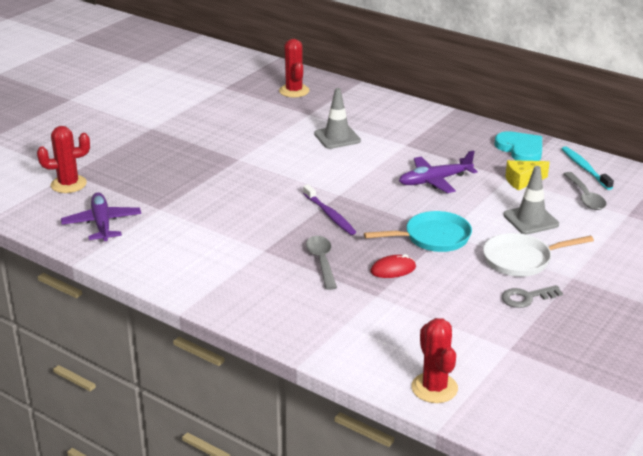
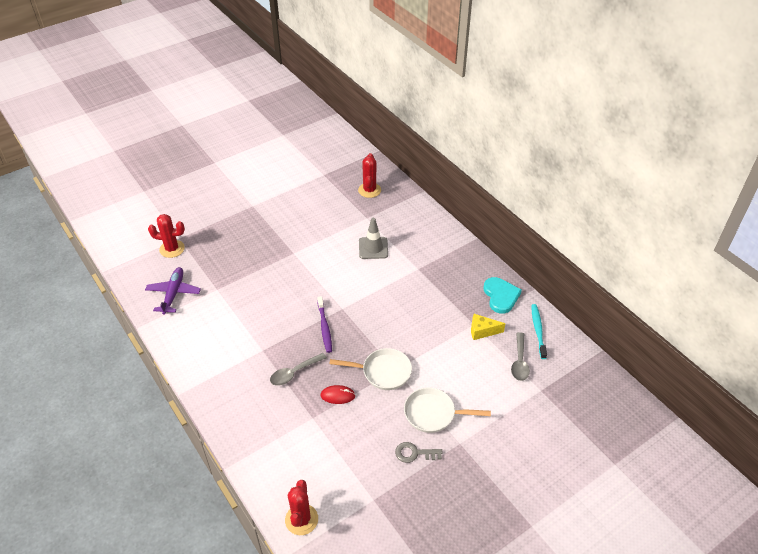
camera: 20 degrees right, 15 degrees up
(321, 261) = (294, 373): grey spoon -> grey spoon turned 135 degrees counterclockwise
(433, 238) = (383, 372): turquoise pan -> white pan
(435, 181) = (418, 313): purple plane -> none
(531, 220) = (464, 374): grey traffic cone -> none

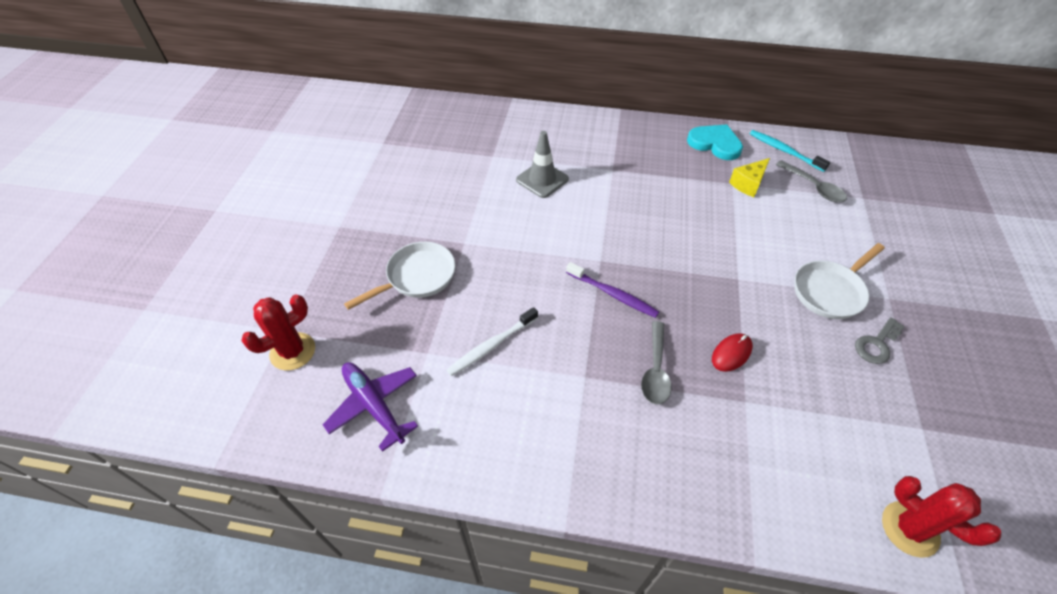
camera: 45 degrees left, 5 degrees up
(244, 307) = (492, 345): none -> white toothbrush
(369, 190) = (457, 128): red cactus -> none
(383, 372) = (732, 291): white pan -> white pan (417, 277)

